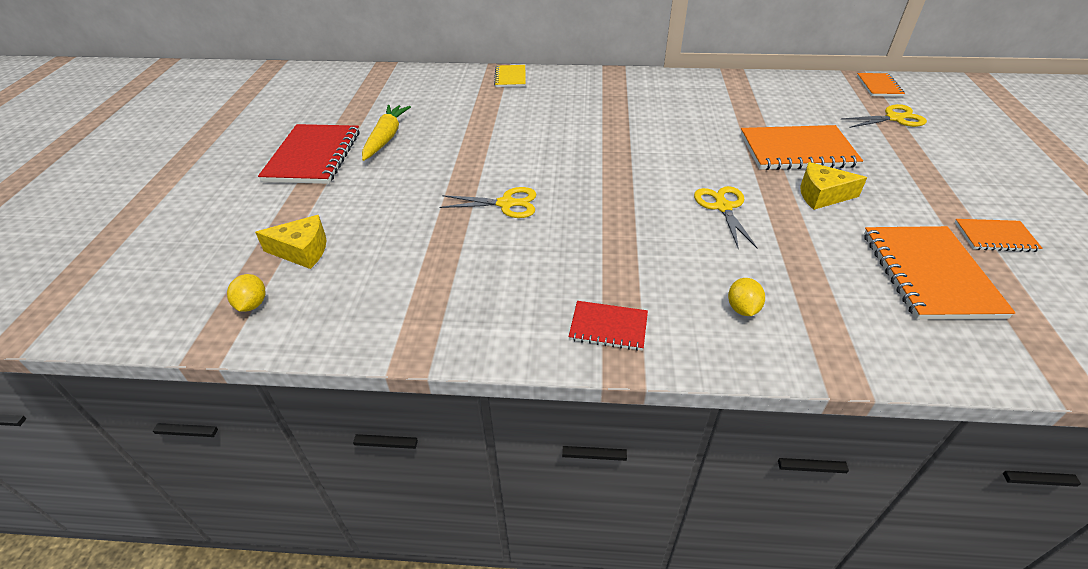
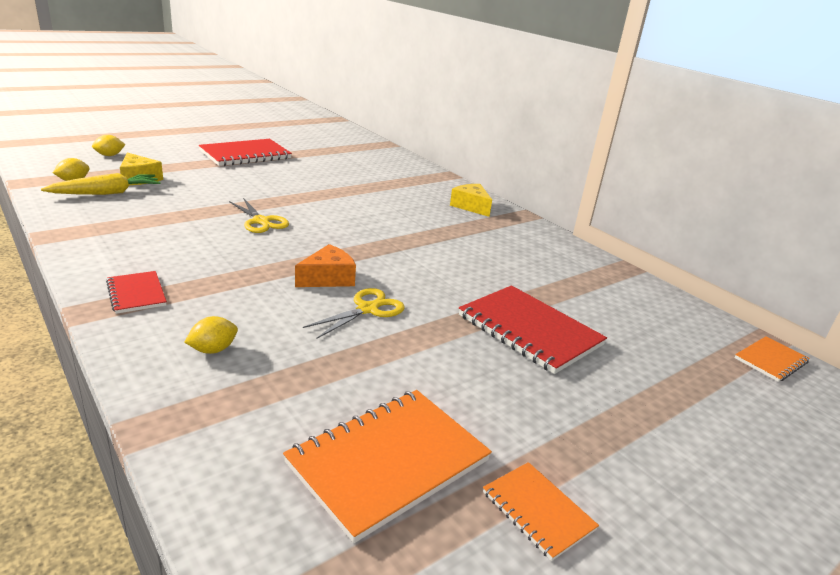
camera: 45 degrees right, 15 degrees down
(192, 254) = (109, 155): none -> yellow lemon
(386, 138) = (295, 167): yellow carrot -> yellow carrot (107, 193)
(510, 77) = (441, 182): yellow notebook -> none
(656, 207) = (328, 278): none -> orange cheese
(797, 151) = (529, 330): orange notebook -> red notebook
(822, 195) = (461, 360): yellow cheese -> yellow cheese (471, 206)
(894, 118) = (710, 384): yellow scissors -> none

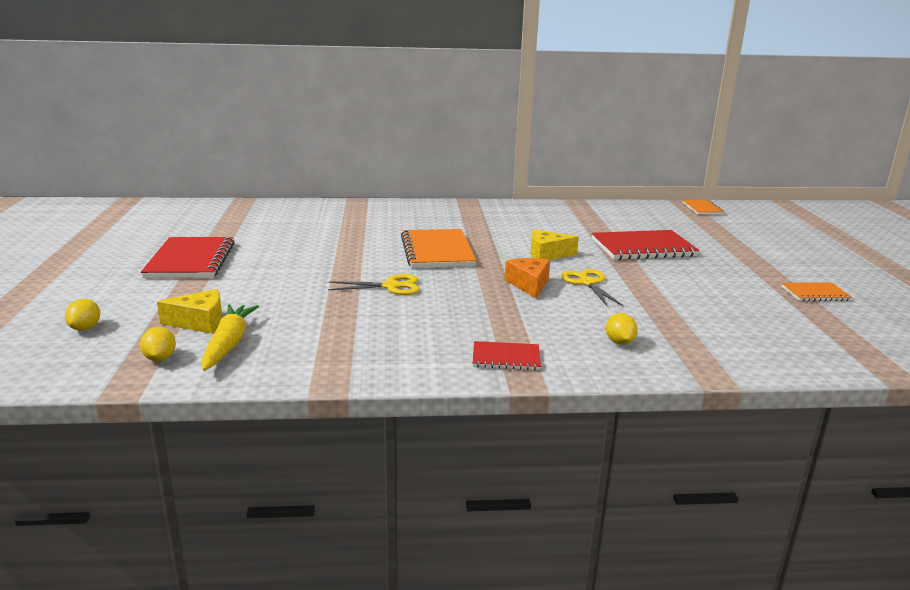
camera: 55 degrees left, 5 degrees down
(388, 462) = (768, 316): orange notebook -> orange notebook (437, 251)
(471, 206) = (435, 211): yellow cheese -> yellow cheese (547, 254)

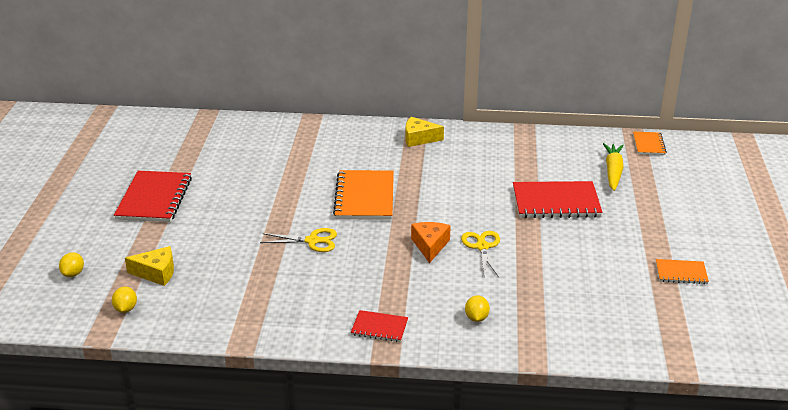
camera: 10 degrees right, 10 degrees up
(229, 344) = (175, 298): yellow carrot -> yellow carrot (613, 172)
(547, 254) = (462, 207): yellow cheese -> yellow cheese (419, 138)

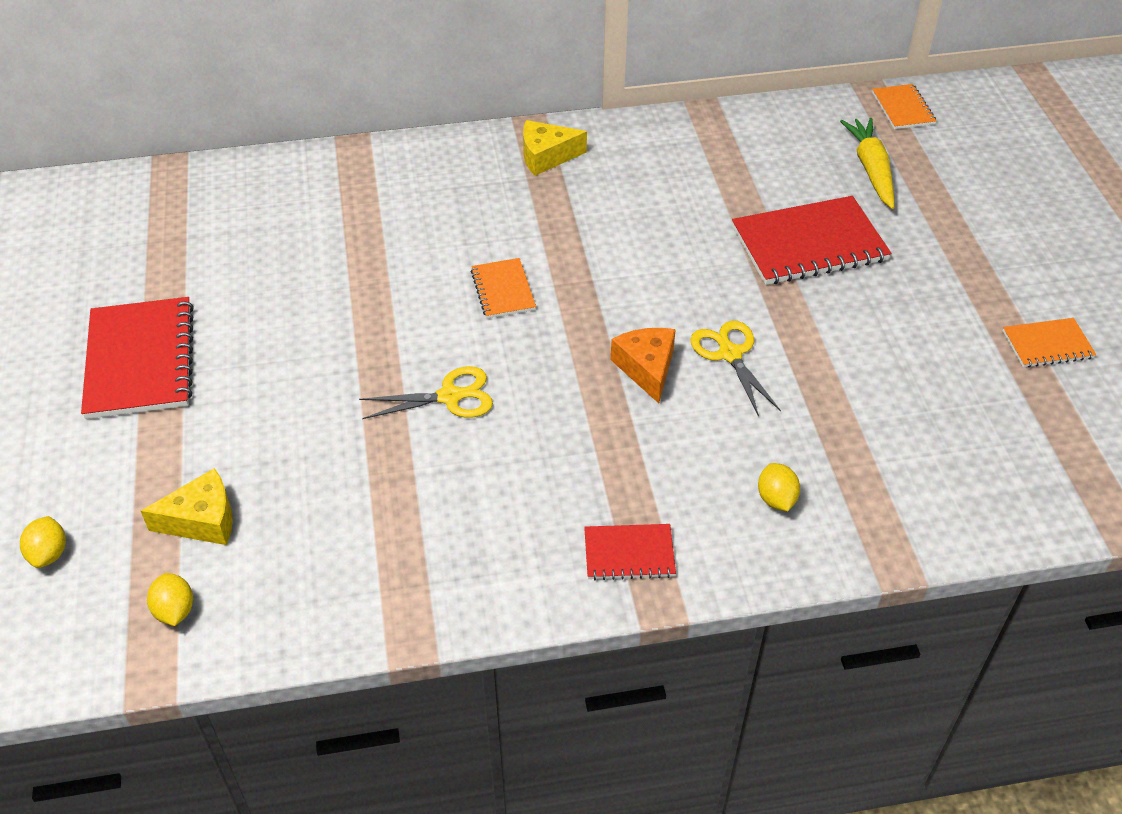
camera: 15 degrees left, 15 degrees up
(364, 197) = (503, 290): orange notebook -> orange notebook, size x0.53

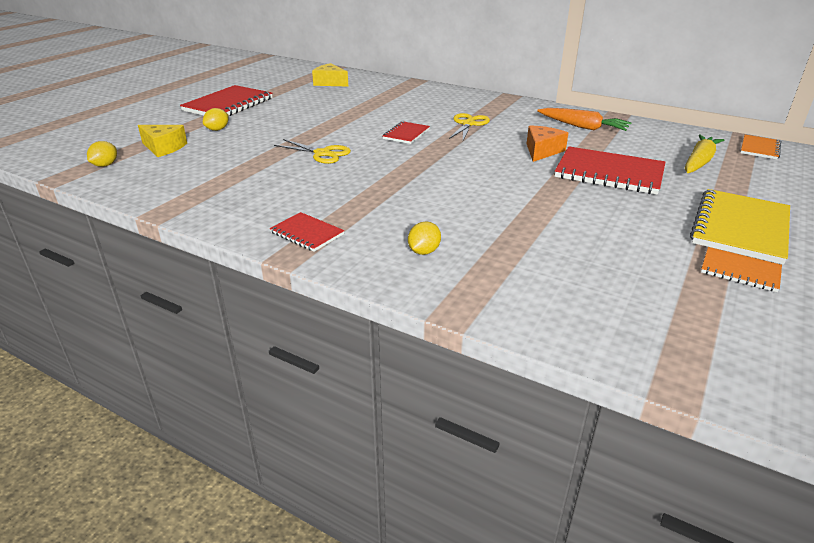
camera: 40 degrees right, 15 degrees down
(49, 553) = (103, 135): yellow lemon -> yellow lemon (217, 129)
(503, 290) = (406, 134): orange notebook -> red notebook
(546, 156) = (500, 106): yellow cheese -> yellow cheese (330, 83)
(646, 368) = (434, 179): orange cheese -> orange cheese (542, 151)
(692, 156) = (583, 127): none -> orange carrot
(730, 354) = (490, 192): yellow scissors -> yellow scissors (468, 124)
(997, 275) = (740, 228): none -> yellow notebook

